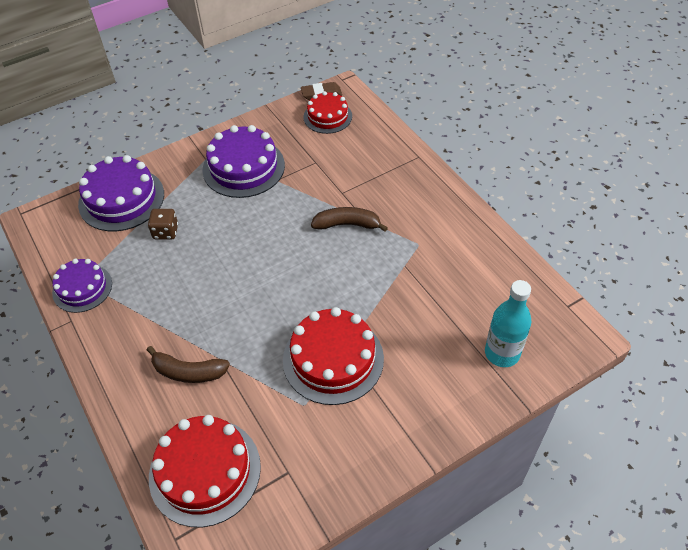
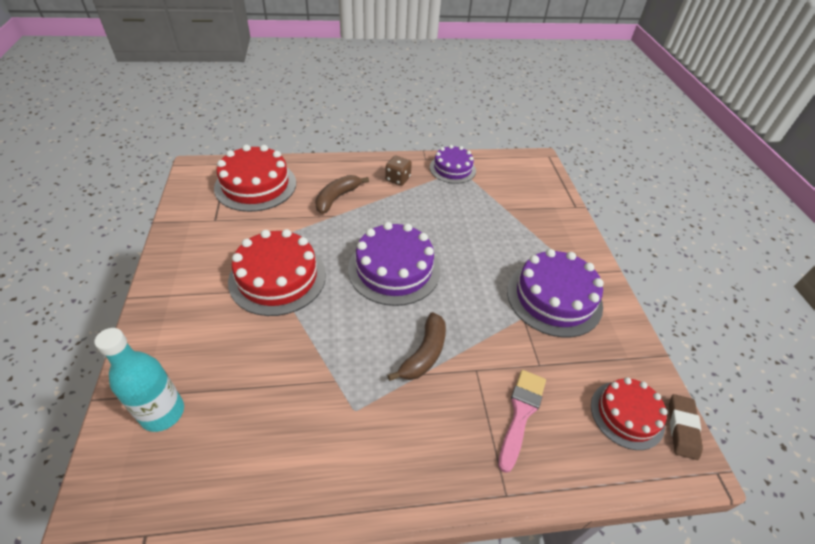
camera: 110 degrees right, 5 degrees down
(121, 199) = (542, 207): purple cake -> purple cake (394, 269)
(165, 232) = (488, 221): brown dice -> brown dice (398, 179)
(361, 162) = (521, 413): none -> pink brush

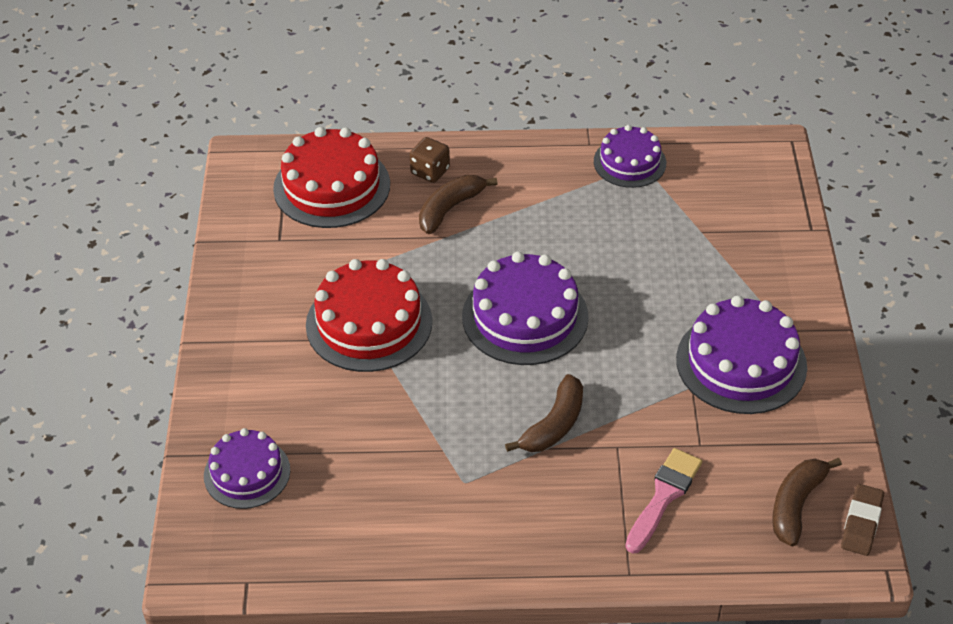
camera: 10 degrees right, 0 degrees up
(162, 413) = (247, 473): turquoise bottle -> purple cake
(398, 179) = (542, 179): brown dice -> brown dice (430, 171)
(627, 414) = (796, 505): red cake -> brown banana

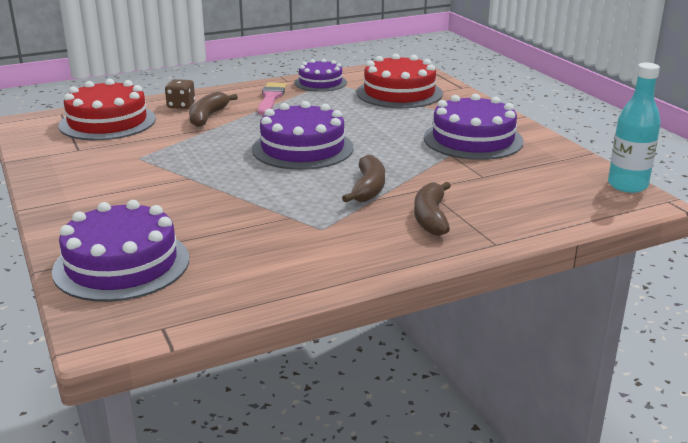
camera: 25 degrees left, 20 degrees down
(247, 473) = (121, 264): purple cake -> purple cake, size x1.59
(369, 323) = (181, 172): red cake -> red cake (399, 93)
(663, 496) = (482, 203): pink brush -> pink brush (271, 98)
(796, 505) = (576, 187): brown banana -> brown banana (431, 217)
(861, 523) = (627, 185): brown eraser -> turquoise bottle

